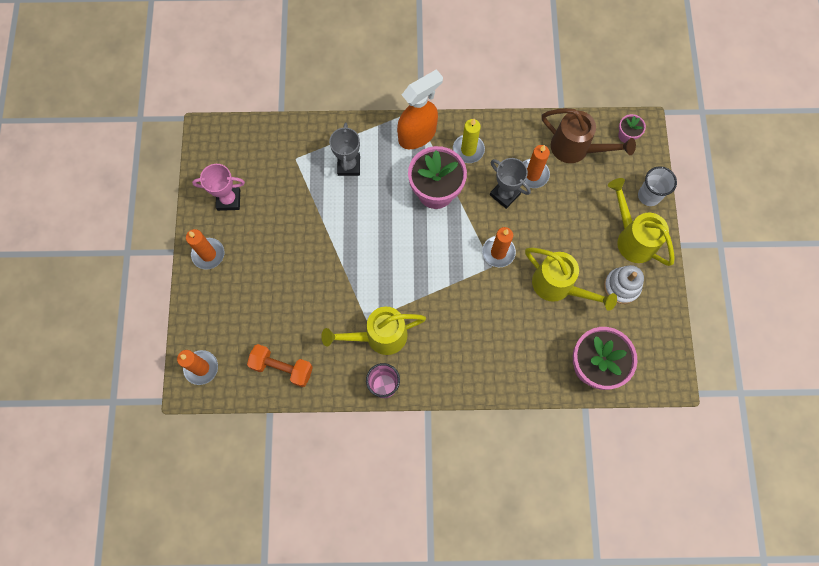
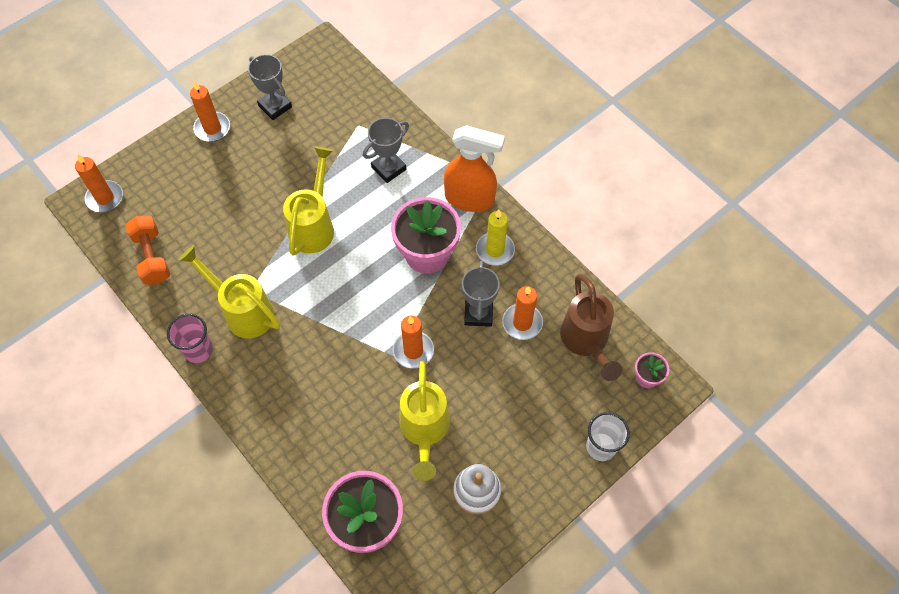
camera: 50 degrees right, 10 degrees down
(229, 200) = (275, 106): pink trophy -> grey trophy
(632, 238) = (539, 463): yellow watering can -> yellow watering can (314, 226)

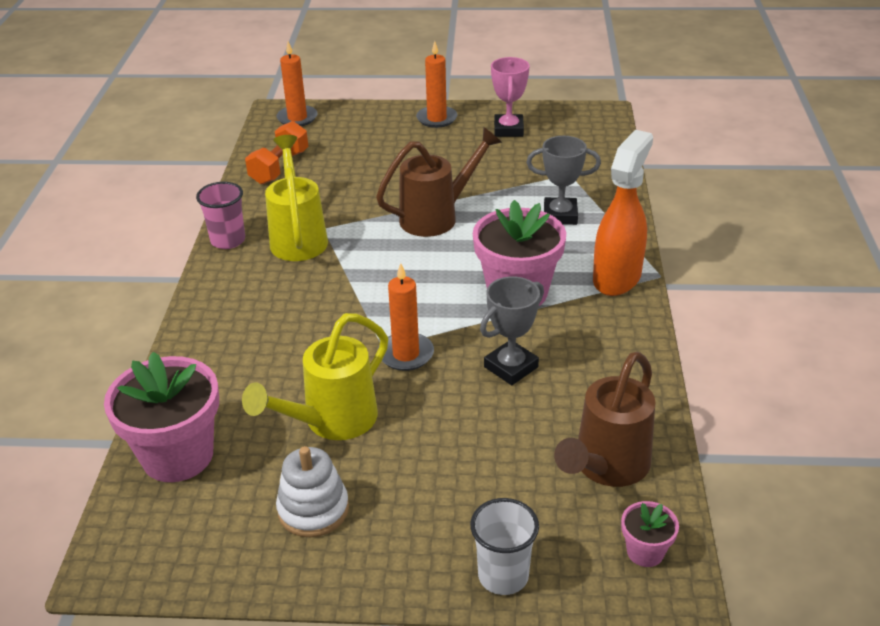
camera: 45 degrees right, 25 degrees down
(275, 106) = (508, 129): grey trophy -> pink trophy
(314, 226) = (436, 217): yellow watering can -> brown watering can
(470, 199) = (617, 278): orange spray bottle -> orange spray bottle turned 120 degrees counterclockwise
(495, 250) = (594, 329): yellow candle -> none
(522, 323) = (550, 404): orange candle -> none

